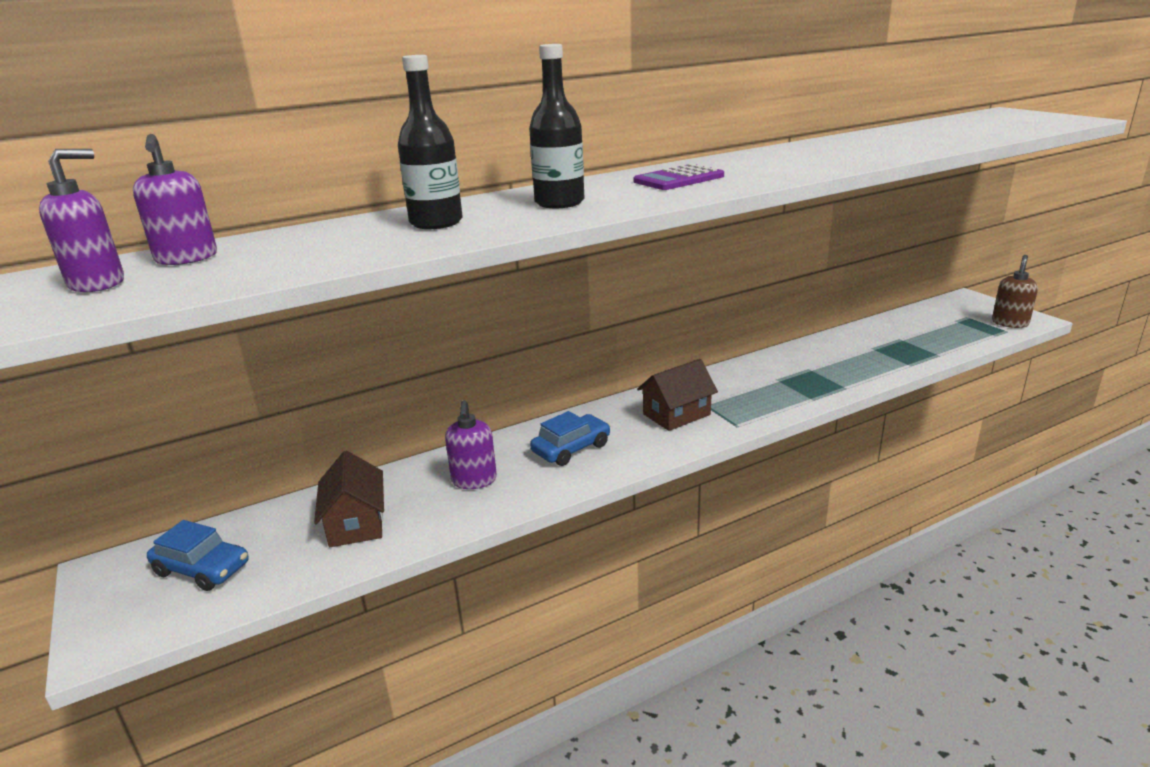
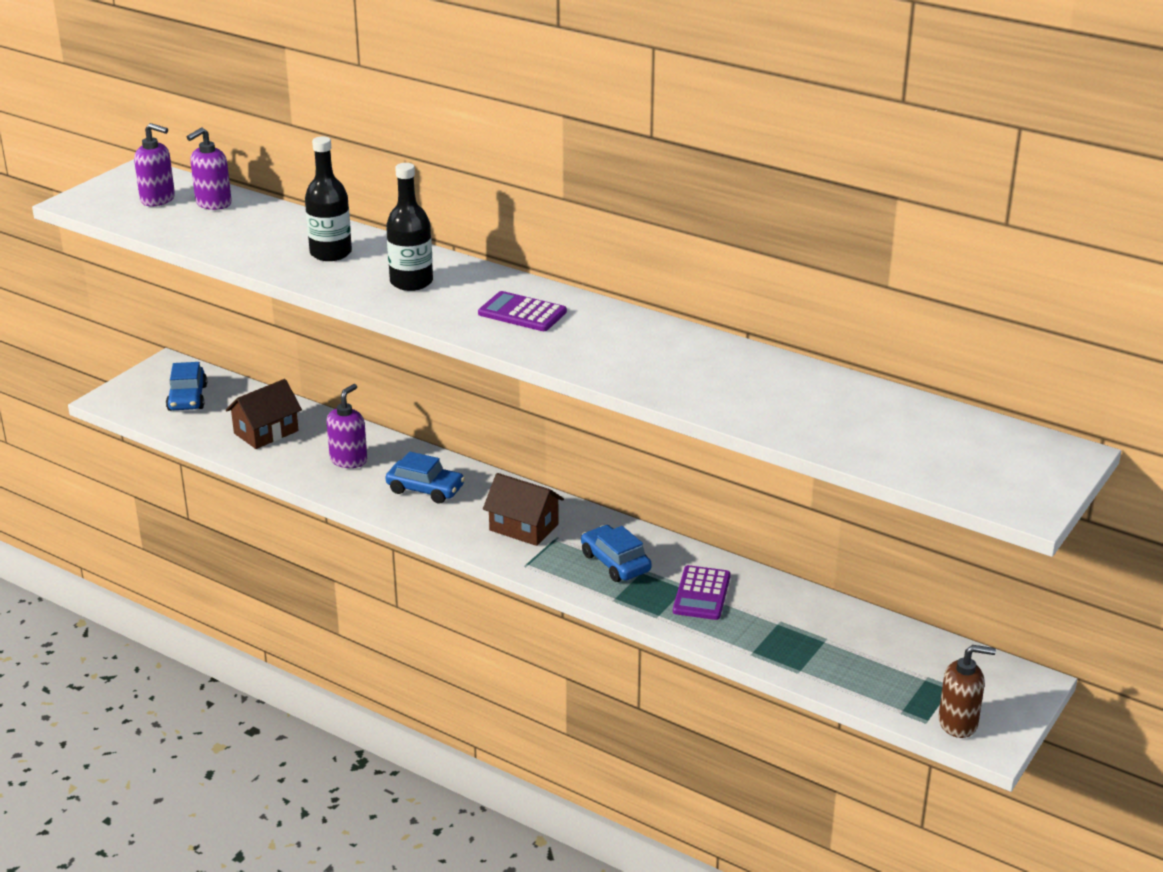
camera: 60 degrees right, 5 degrees up
(474, 480) = (349, 460): purple soap dispenser -> purple soap dispenser turned 150 degrees clockwise
(758, 388) = (615, 563): none -> blue car
(822, 366) = (701, 594): none -> purple calculator

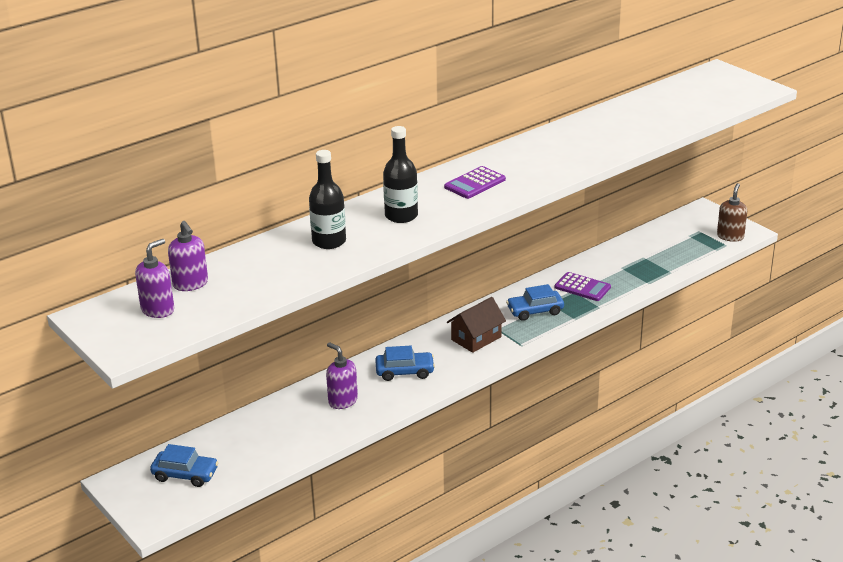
camera: 70 degrees left, 0 degrees up
(266, 432) = (273, 437): brown house -> none
(425, 489) = (405, 372): blue car -> blue car turned 45 degrees clockwise

